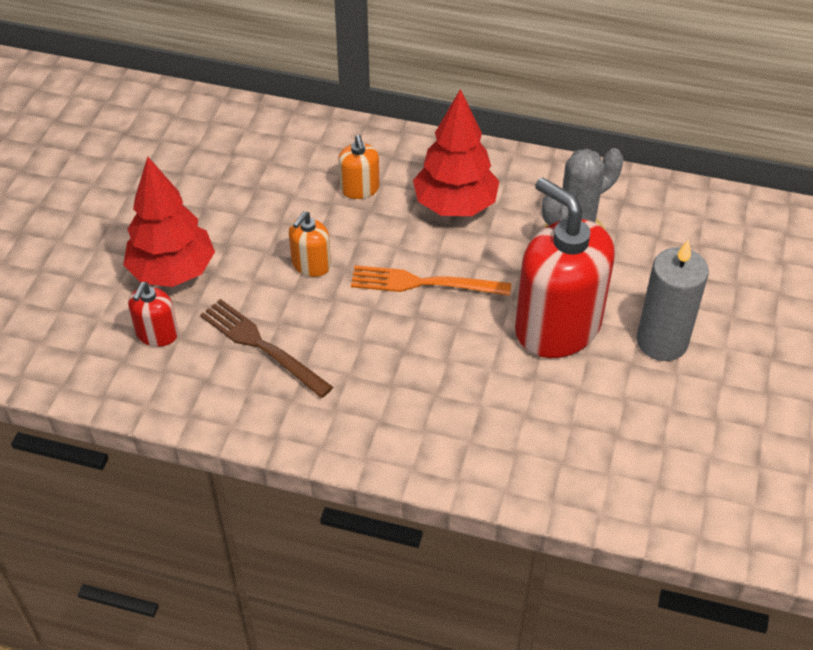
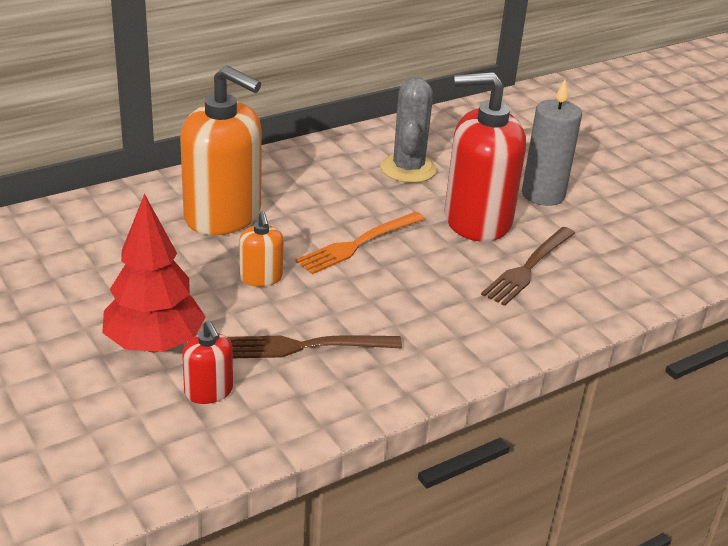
camera: 50 degrees left, 15 degrees down
(359, 189) = (223, 215): orange soap dispenser -> orange soap dispenser, size x2.20
(455, 206) = (307, 191): red tree -> none
(530, 403) = (528, 268): none -> brown fork

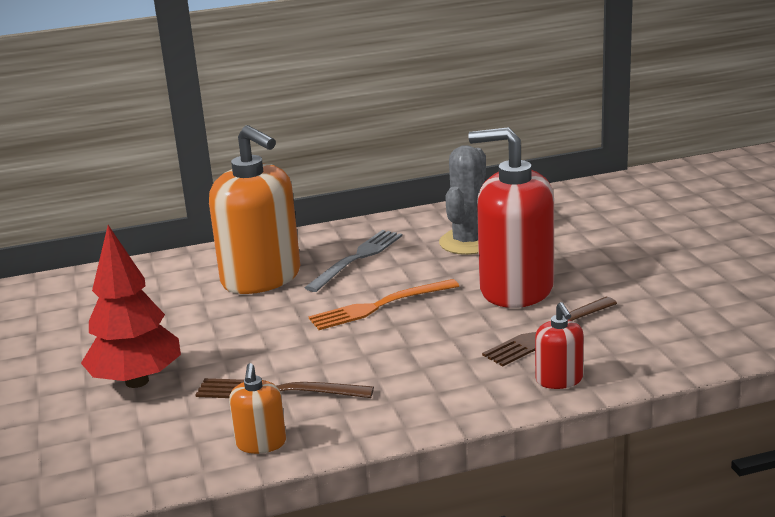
camera: 20 degrees right, 10 degrees down
(209, 391) = (163, 423): red soap dispenser -> red soap dispenser (559, 380)
(261, 277) = (267, 331): orange soap dispenser -> orange soap dispenser (261, 443)
(309, 189) = (357, 258): none -> grey fork
(543, 195) = (602, 268): grey candle -> none

